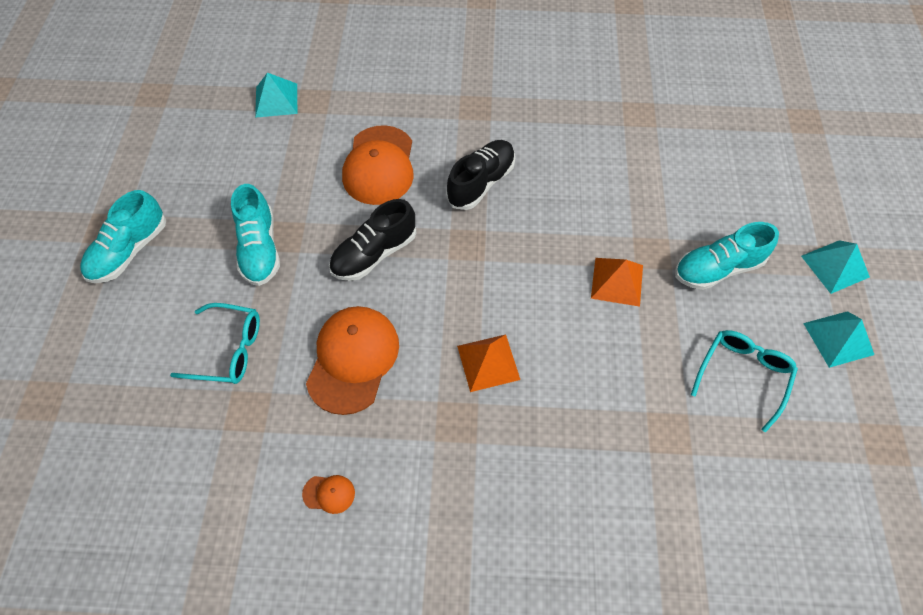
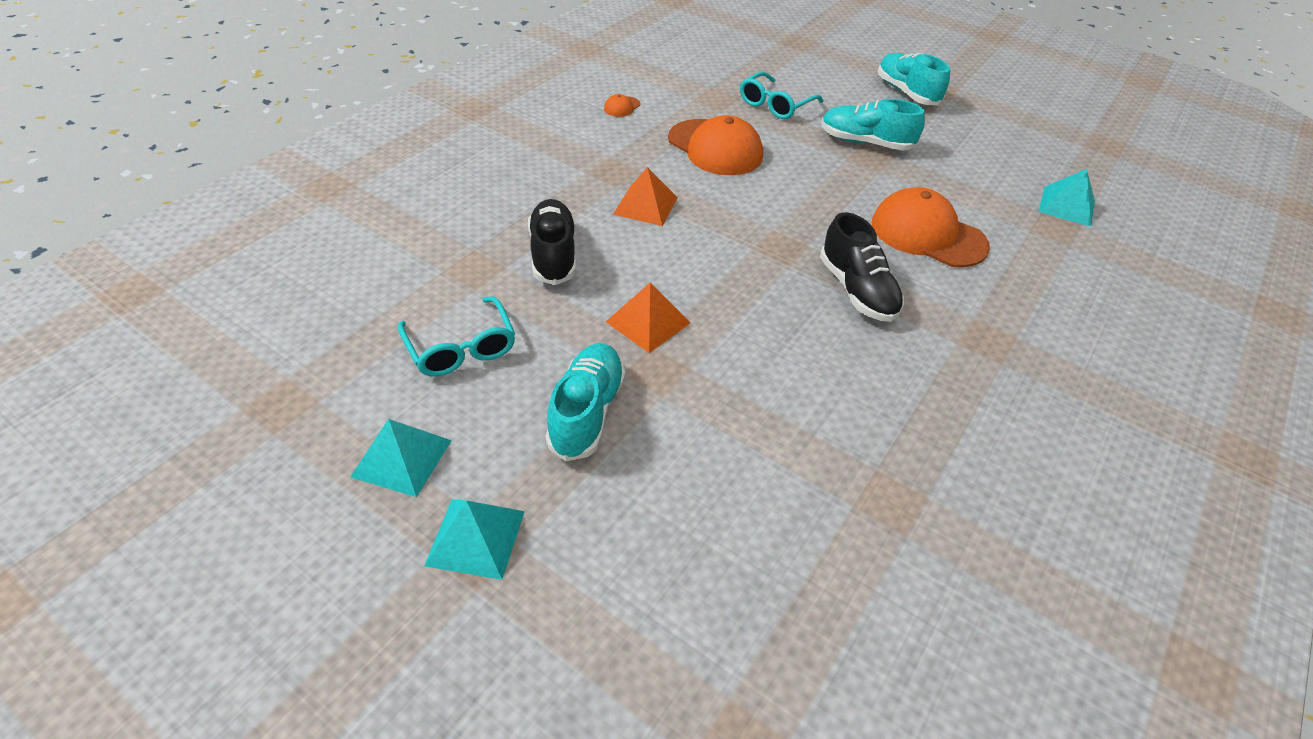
camera: 120 degrees right, 15 degrees down
(374, 254) = (813, 192): black shoe -> black shoe (553, 255)

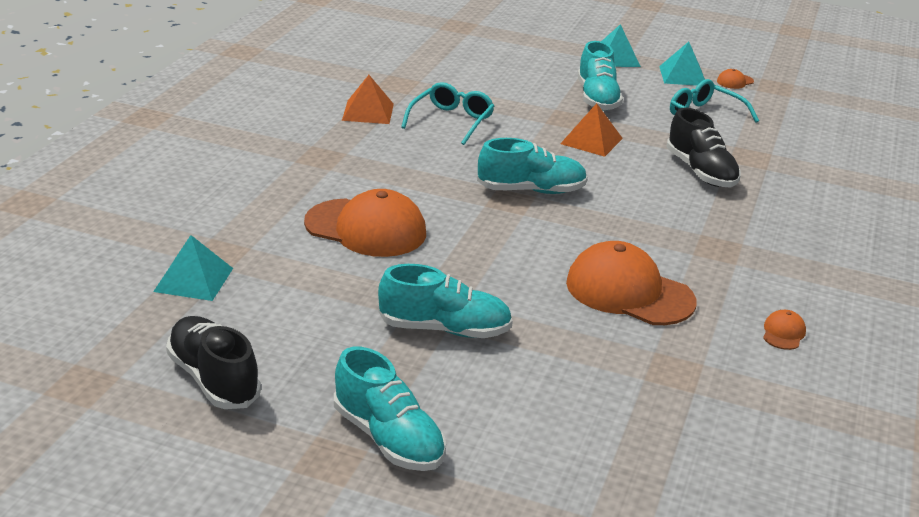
camera: 165 degrees right, 15 degrees down
(330, 428) = (735, 81): none -> orange cap
(645, 206) = (657, 219): orange pyramid -> orange pyramid (368, 112)
(754, 256) = (531, 190): none -> turquoise shoe
(775, 105) = (587, 373): turquoise glasses -> turquoise glasses (451, 121)
(857, 290) = (433, 176): black shoe -> black shoe (213, 379)

